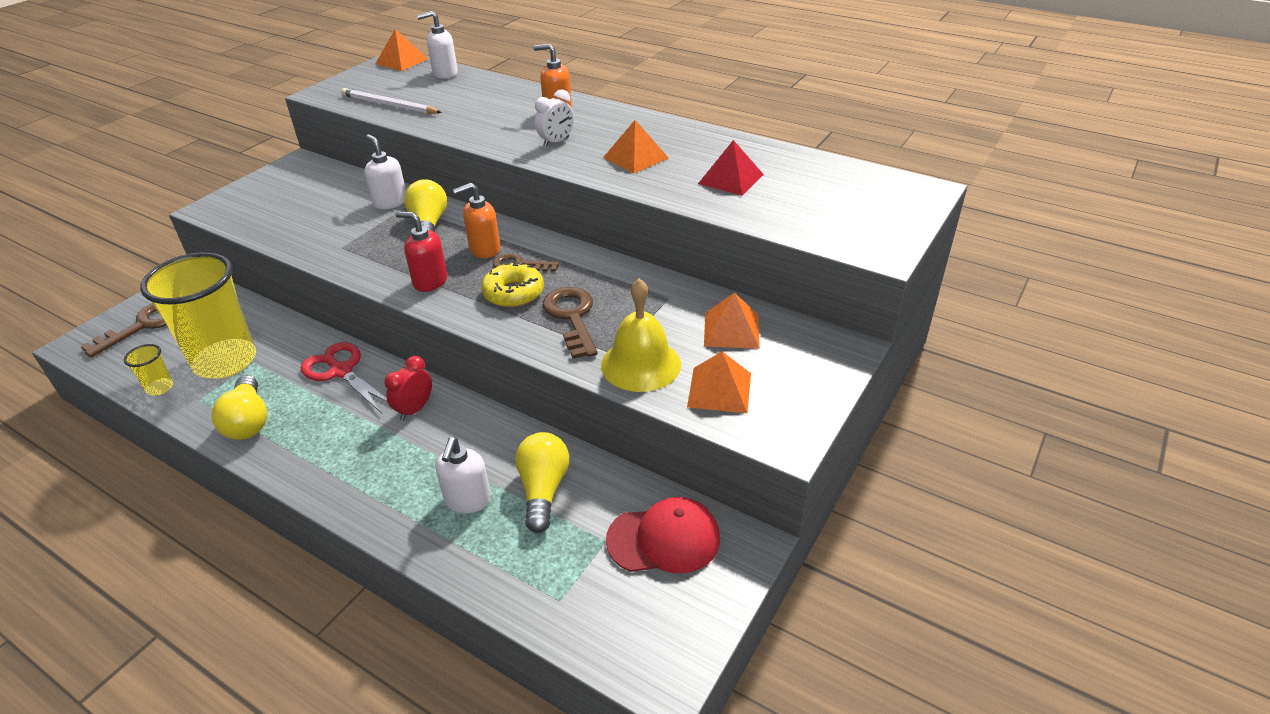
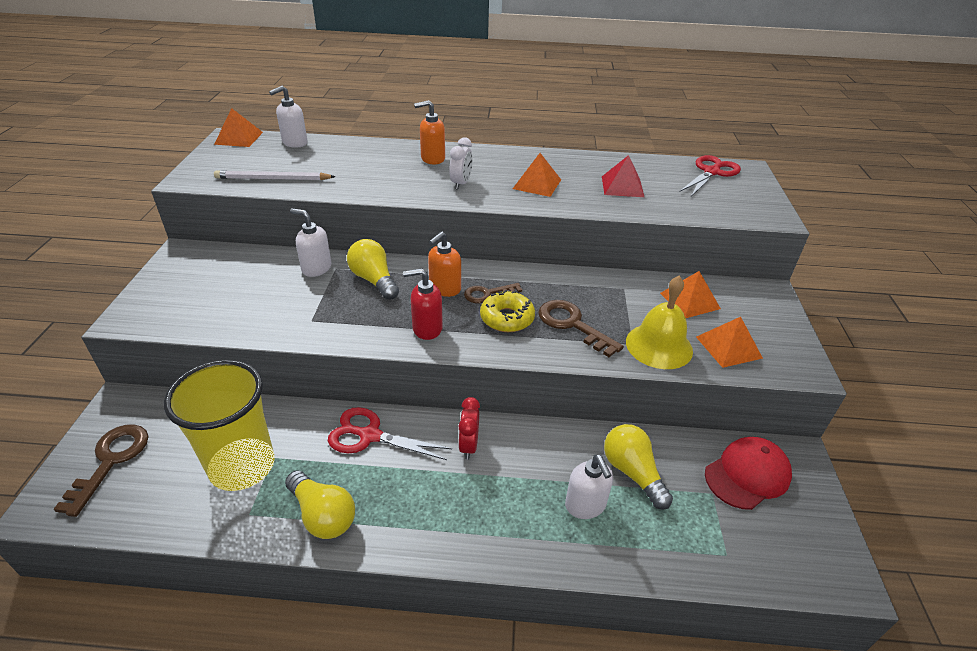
camera: 30 degrees left, 0 degrees up
(160, 388) = (193, 518): yellow cup -> none
(868, 185) = (711, 172): none -> red scissors

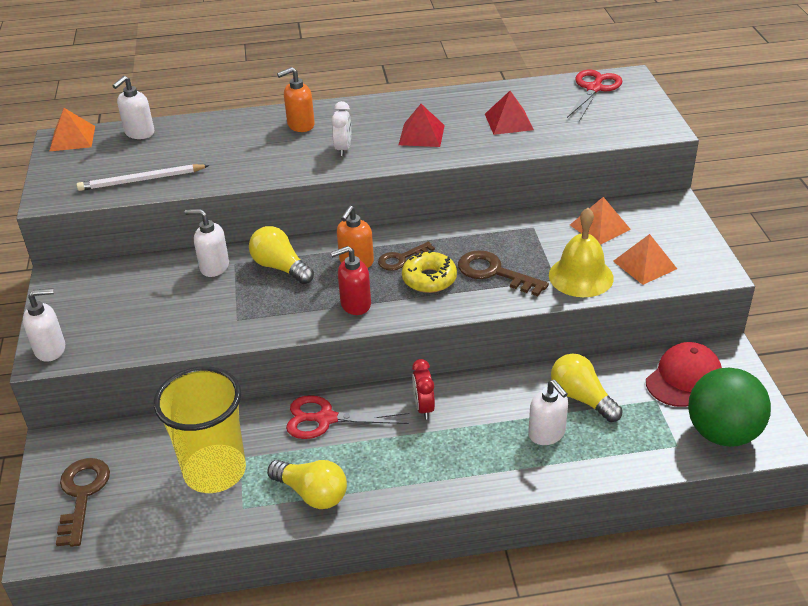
camera: 10 degrees left, 0 degrees up
(134, 314) = (51, 349): none -> white soap dispenser
(537, 184) = (421, 135): orange pyramid -> red pyramid
(781, 552) = (722, 433): none -> green ball

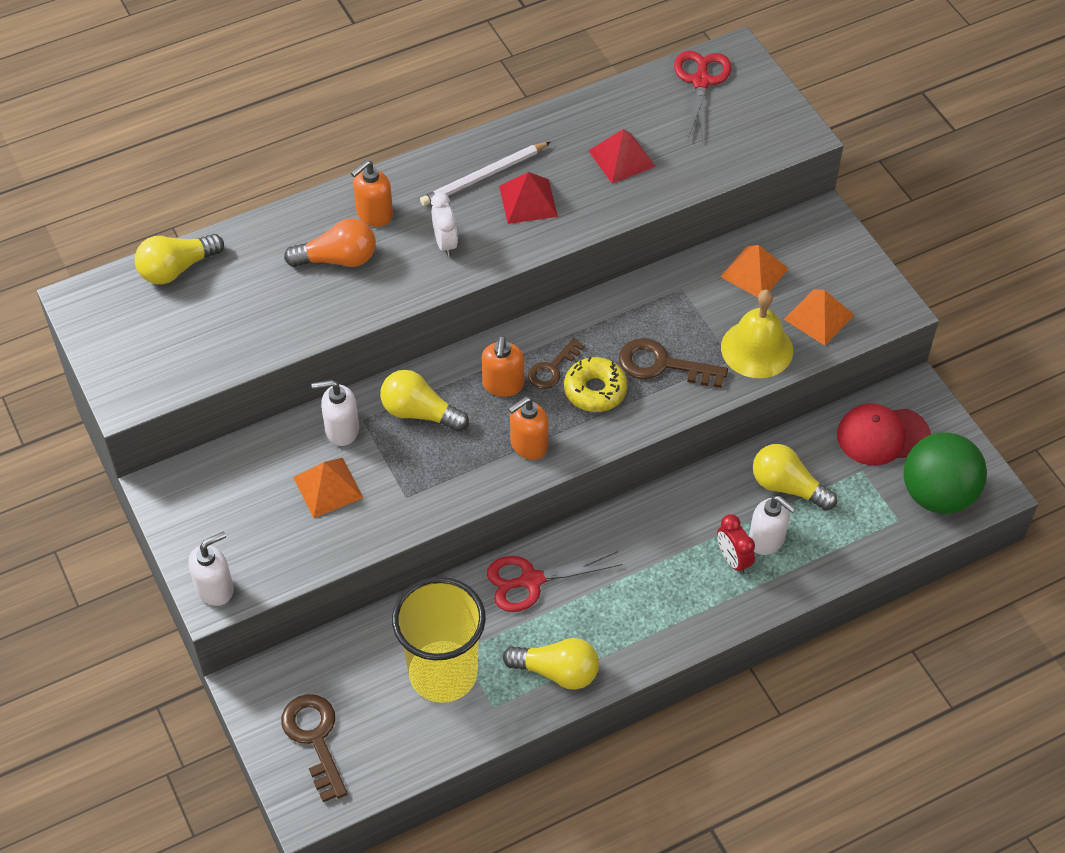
camera: 20 degrees left, 15 degrees up
(72, 138) = (95, 295): orange pyramid -> orange pyramid (328, 487)
(139, 133) = (177, 269): white soap dispenser -> yellow light bulb
(141, 180) = (225, 346): white pencil -> white pencil (483, 176)
(257, 145) = (338, 259): none -> orange light bulb
(355, 304) = (528, 445): red soap dispenser -> orange soap dispenser
(424, 408) = (629, 540): red clock -> red clock (733, 560)
(683, 378) = (882, 436): red cap -> red cap turned 120 degrees counterclockwise

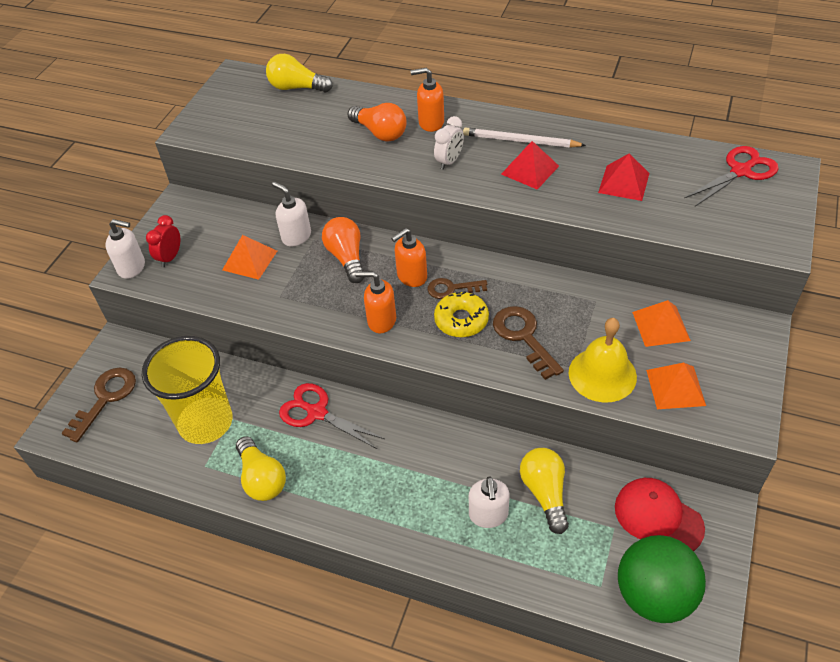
camera: 50 degrees right, 5 degrees down
(419, 413) = (346, 257): yellow light bulb -> orange light bulb
(733, 560) = (450, 508): red clock -> red clock (170, 257)

